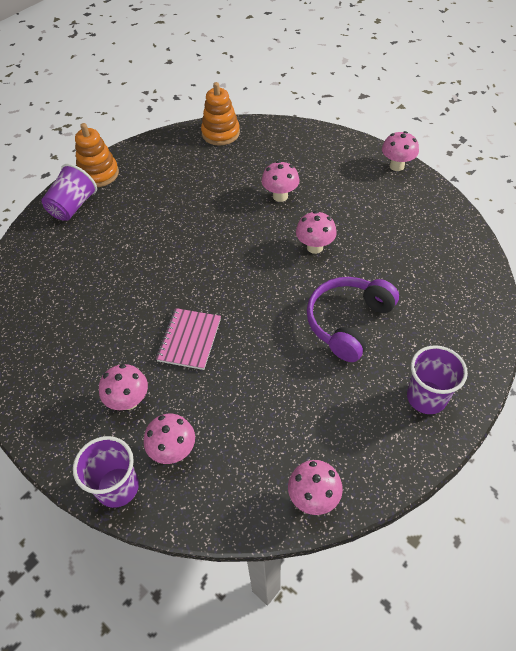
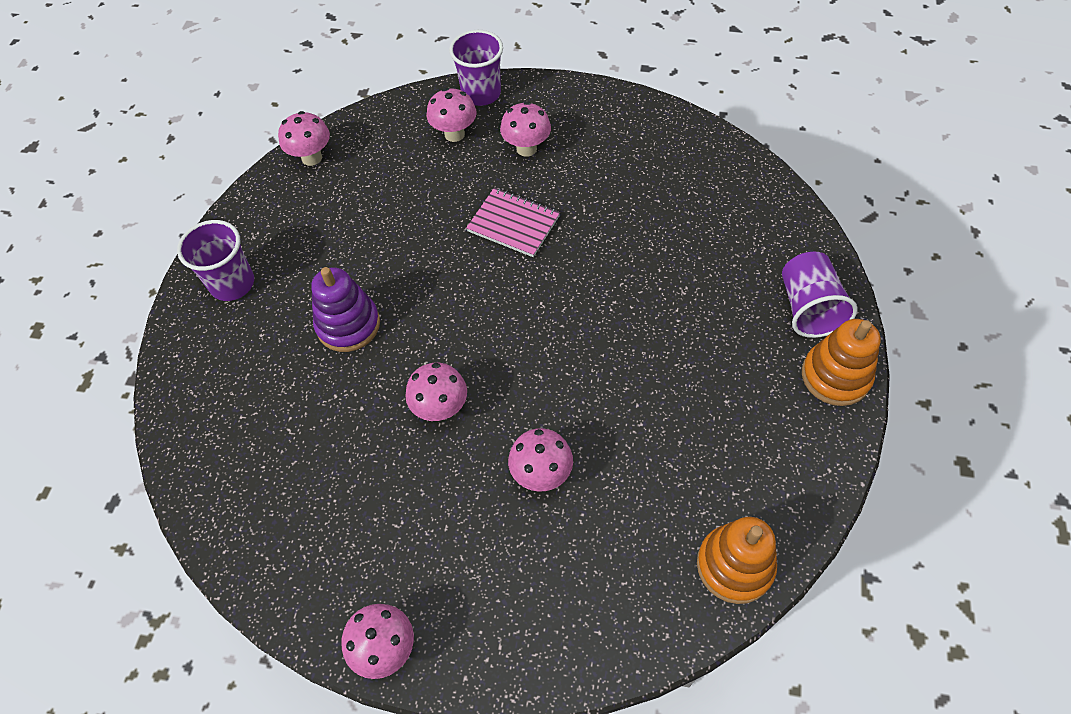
camera: 150 degrees right, 5 degrees up
(189, 340) = (513, 224): pink notebook -> pink notebook turned 45 degrees counterclockwise
(348, 322) = (348, 325): purple headphones -> purple stacking toy

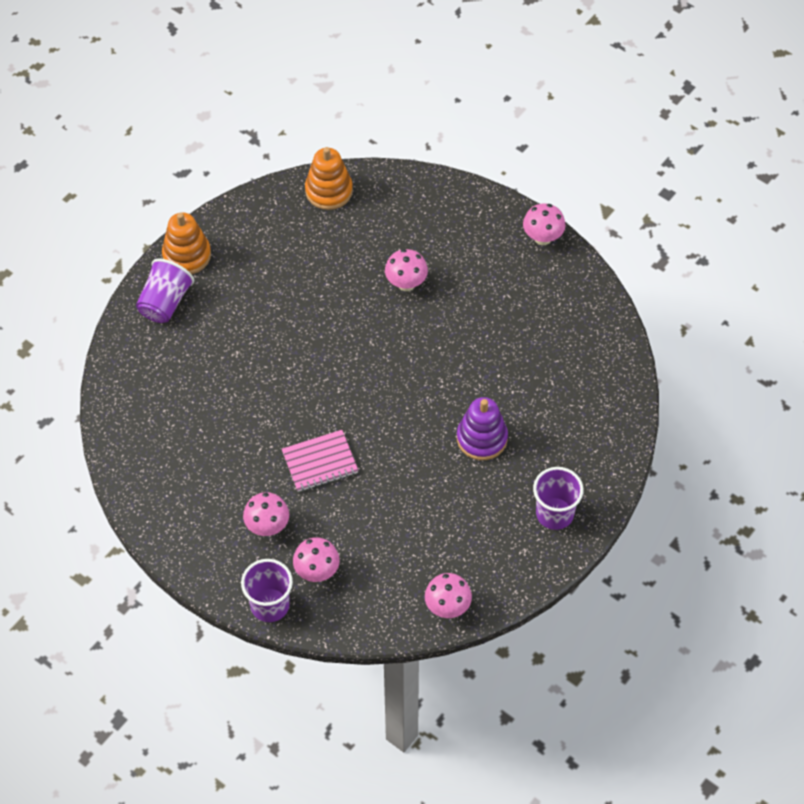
camera: 155 degrees left, 0 degrees up
(440, 408) = (446, 350): pink mushroom -> none
(513, 224) = (320, 462): pink notebook -> pink notebook turned 75 degrees counterclockwise

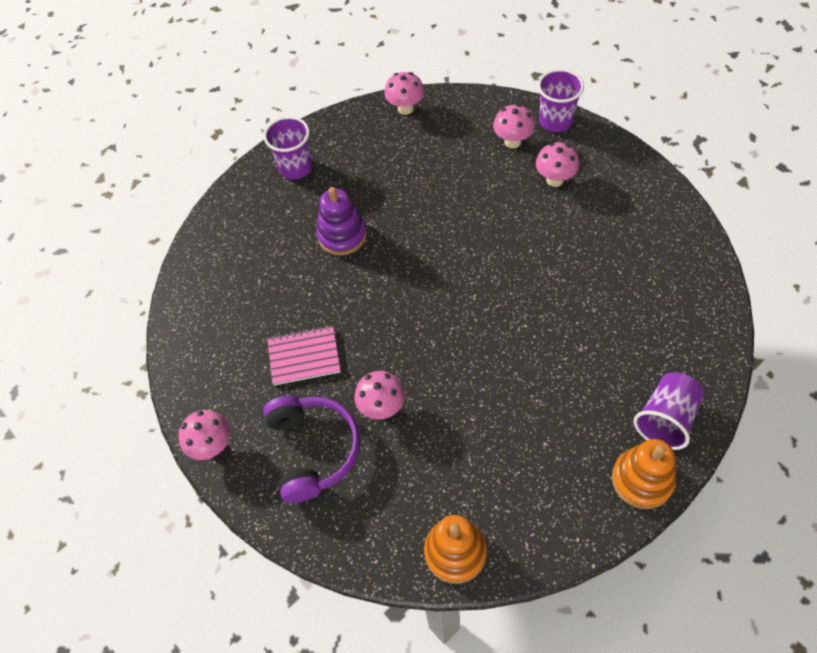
camera: 165 degrees left, 0 degrees up
(320, 462) = (501, 229): pink notebook -> pink notebook (304, 356)
(457, 245) = (313, 450): none -> purple headphones

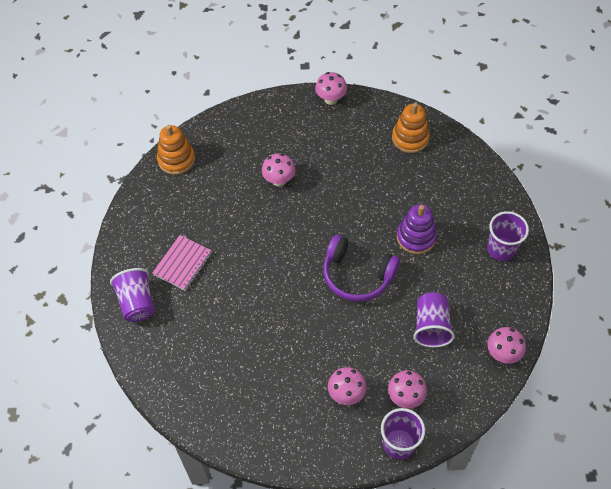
camera: 125 degrees right, 0 degrees up
(304, 356) = (345, 166): pink notebook -> pink notebook (183, 263)
(313, 450) = (286, 137): purple headphones -> purple headphones (357, 275)
(428, 166) = (431, 326): none -> purple cup
(642, 480) = (122, 262): orange stacking toy -> orange stacking toy (410, 138)

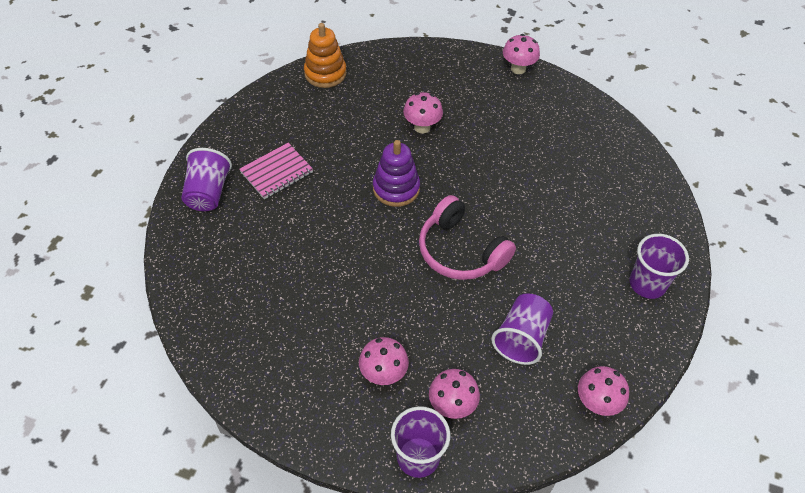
camera: 20 degrees right, 5 degrees down
(357, 275) = (460, 251): purple headphones -> pink headphones
(410, 138) = (589, 133): orange stacking toy -> none
(416, 237) = (548, 235): purple stacking toy -> purple stacking toy (396, 188)

